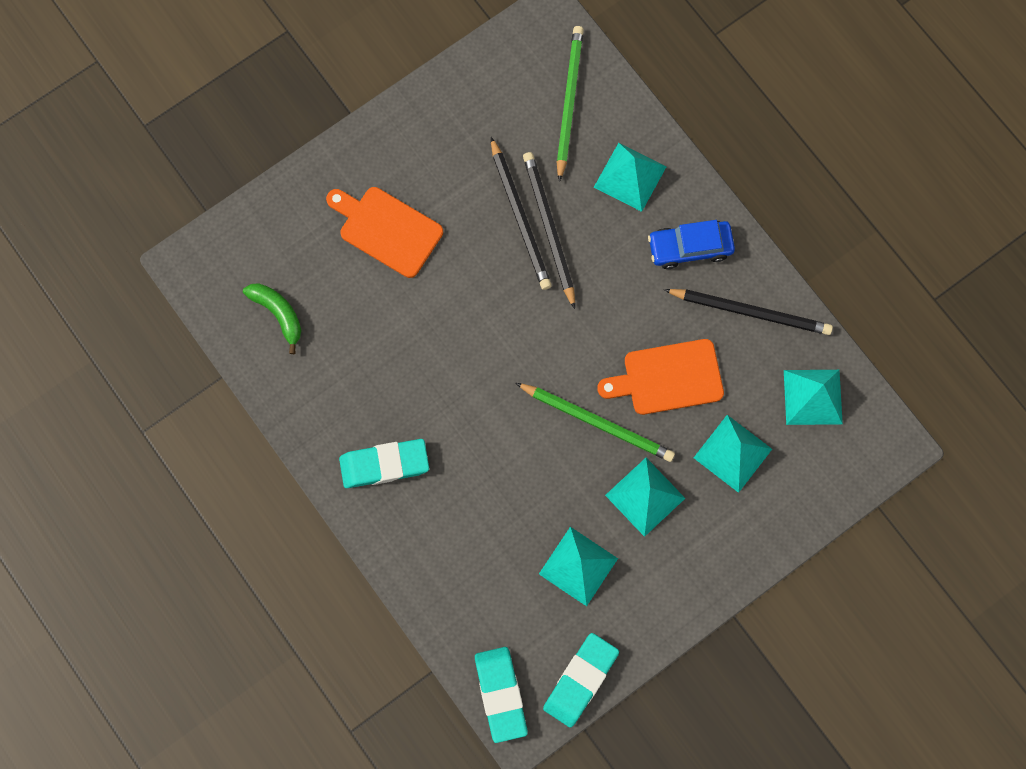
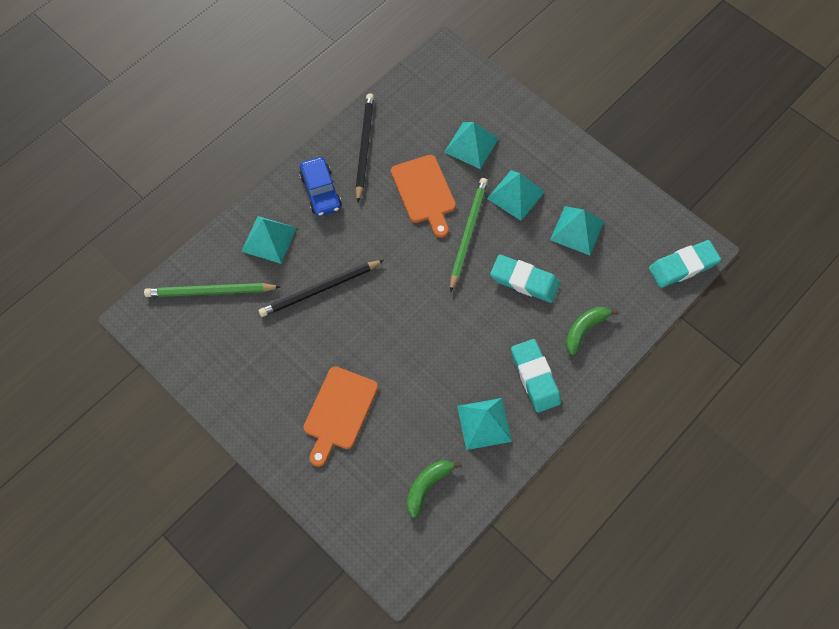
camera: 100 degrees left, 10 degrees down
(435, 541) = (584, 329): none -> green banana
(520, 217) = (313, 312): black pencil -> none
(580, 680) = (657, 217): turquoise eraser -> turquoise eraser (524, 281)
(812, 397) = (420, 102): turquoise pyramid -> turquoise pyramid (484, 423)

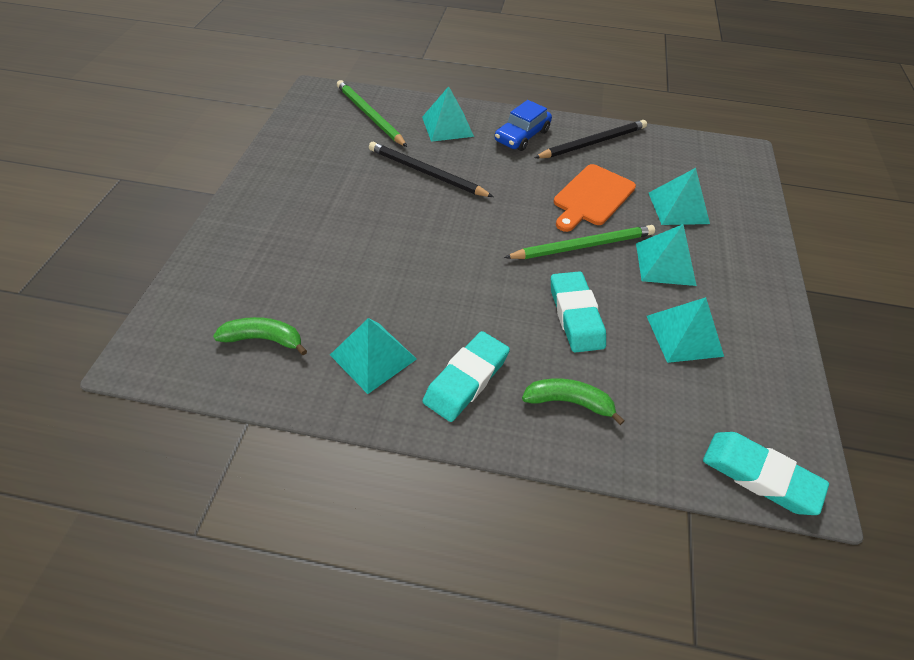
camera: 55 degrees right, 15 degrees down
(339, 412) = (309, 235): orange cutting board -> none

